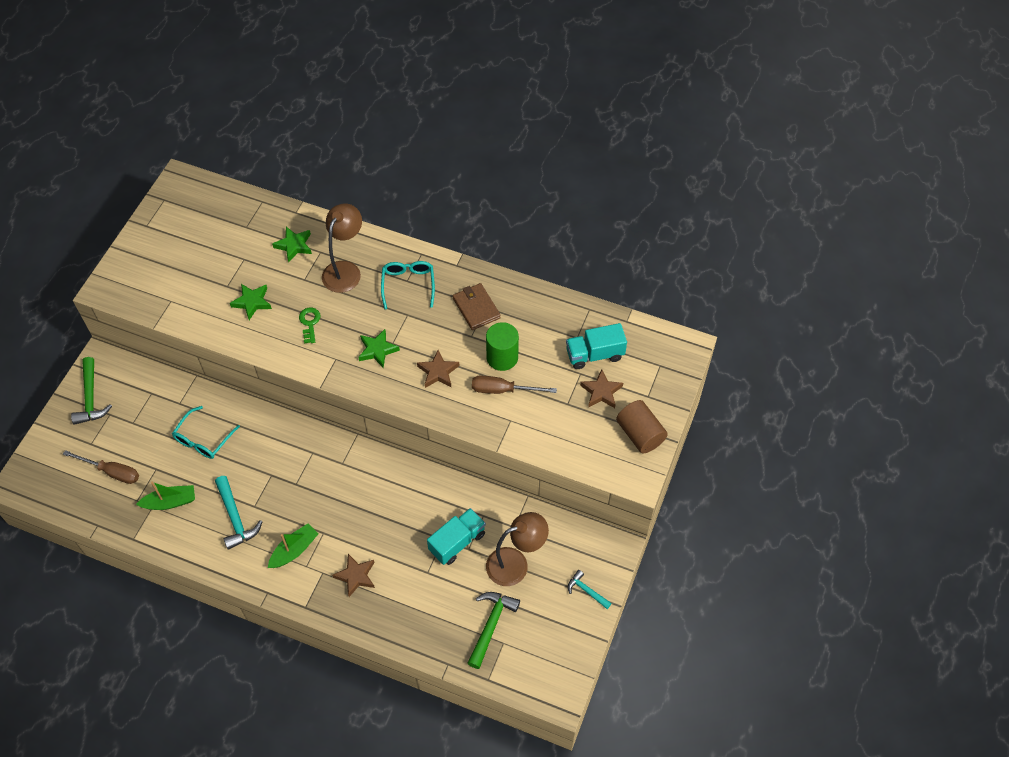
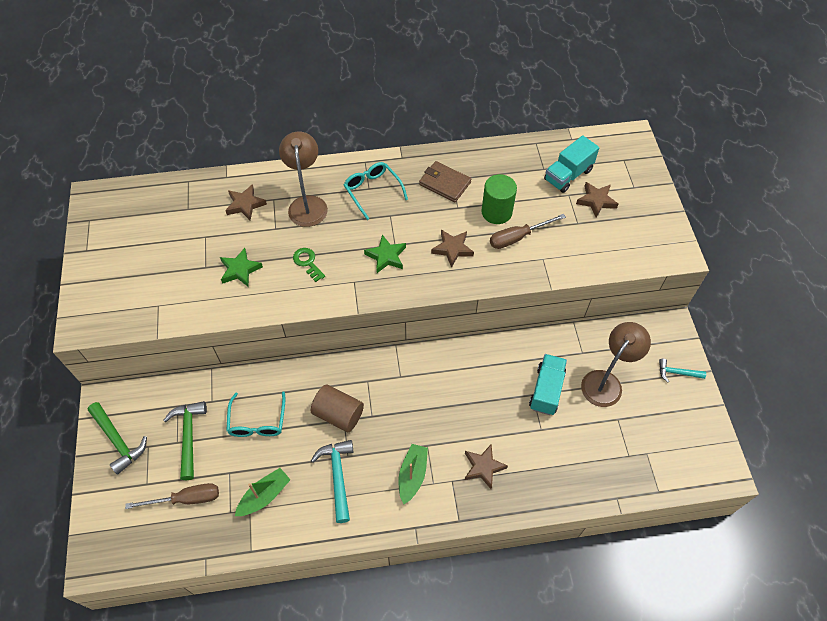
camera: 30 degrees left, 0 degrees up
(235, 518) = (338, 476): turquoise hammer -> turquoise hammer turned 135 degrees counterclockwise
(294, 246) = (245, 204): green star -> brown star
(491, 625) = (626, 444): green hammer -> green hammer (188, 436)
(640, 434) = (652, 218): brown cylinder -> brown cylinder (338, 414)

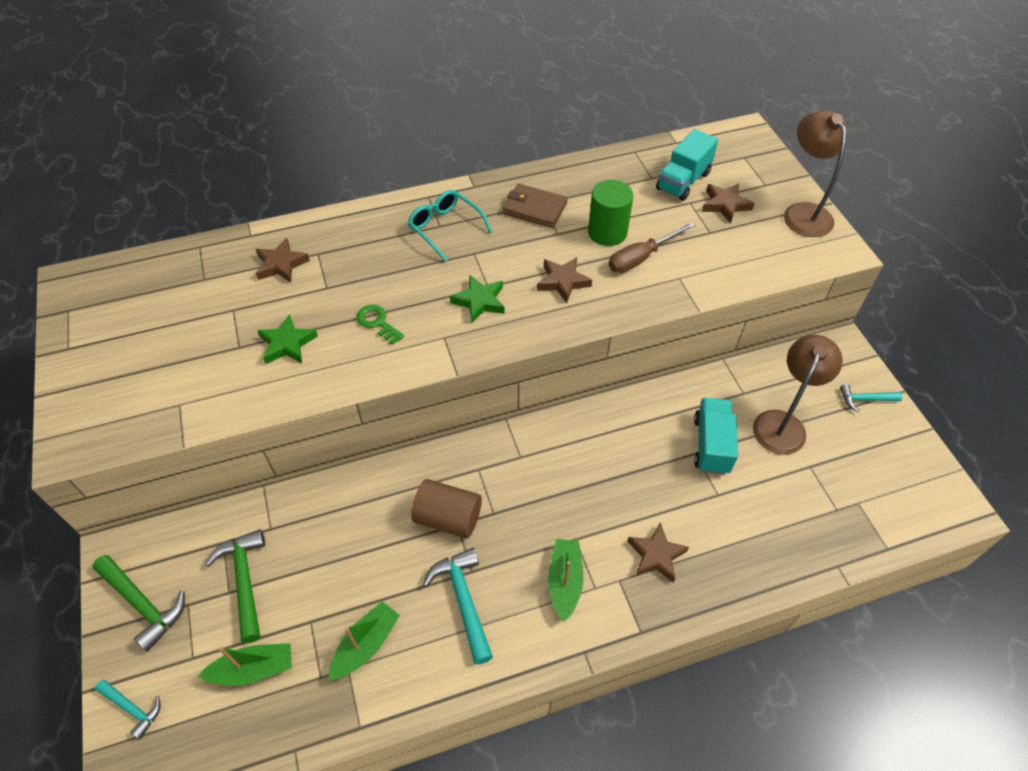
camera: 10 degrees left, 5 degrees down
(103, 511) = (132, 708): none -> turquoise hammer
(186, 499) = (253, 669): brown screwdriver -> green boat
(257, 421) = (339, 545): turquoise glasses -> none
(307, 204) = (364, 253): brown lamp -> brown lamp (802, 212)

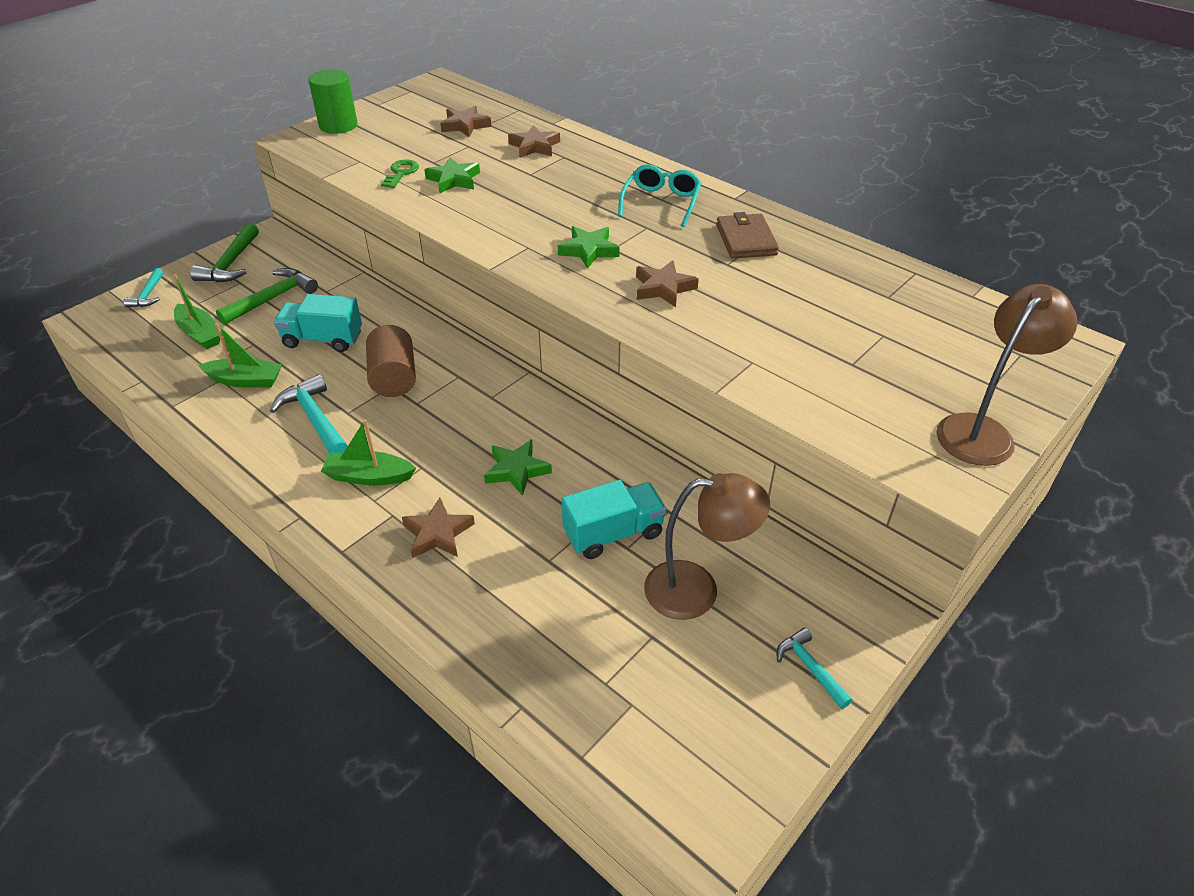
camera: 60 degrees right, 10 degrees down
(377, 322) = (513, 210): green key -> green key (401, 173)
(463, 600) = (315, 419): turquoise hammer -> turquoise hammer turned 75 degrees counterclockwise
(565, 582) = (369, 476): green boat -> green boat turned 150 degrees counterclockwise
(607, 232) = (765, 293): green cylinder -> green cylinder (338, 125)
(616, 475) = (516, 470): none -> green star
(641, 257) = (753, 327): brown screwdriver -> none
(683, 181) = (912, 320): turquoise truck -> turquoise truck (323, 339)
(725, 205) = (913, 362): brown star -> brown star (465, 125)

